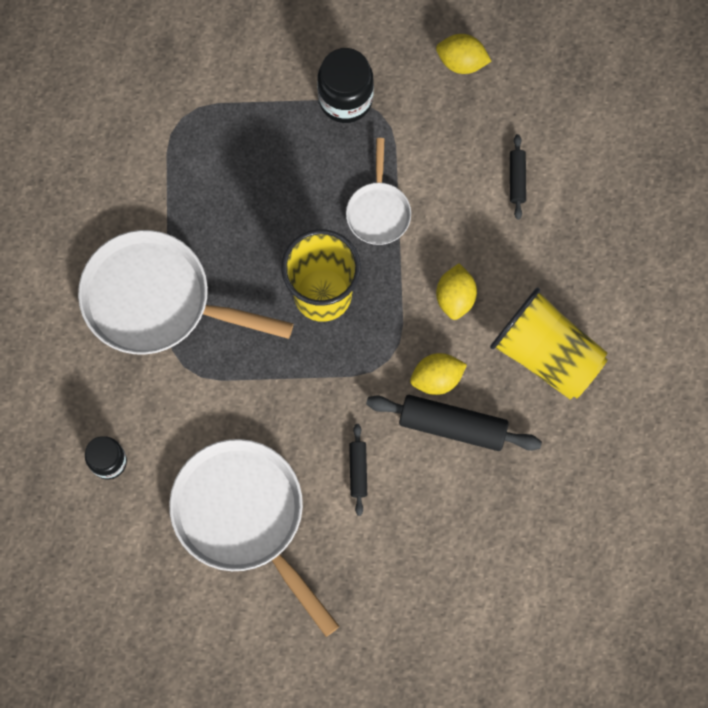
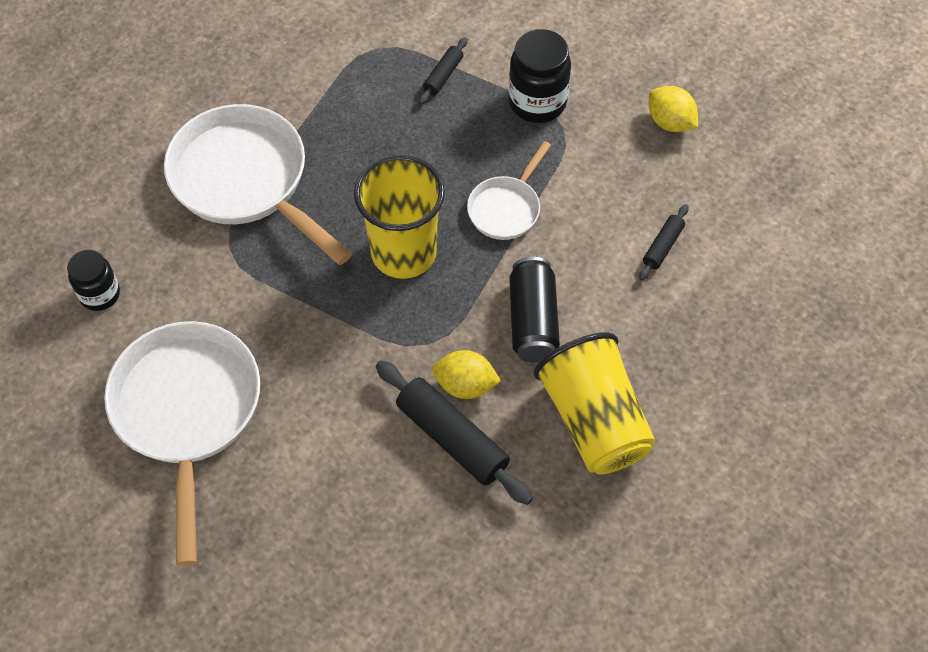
camera: 30 degrees right, 15 degrees down
(358, 470) = (328, 430): black rolling pin -> black rolling pin (443, 75)
(455, 297) = (532, 320): yellow lemon -> black can

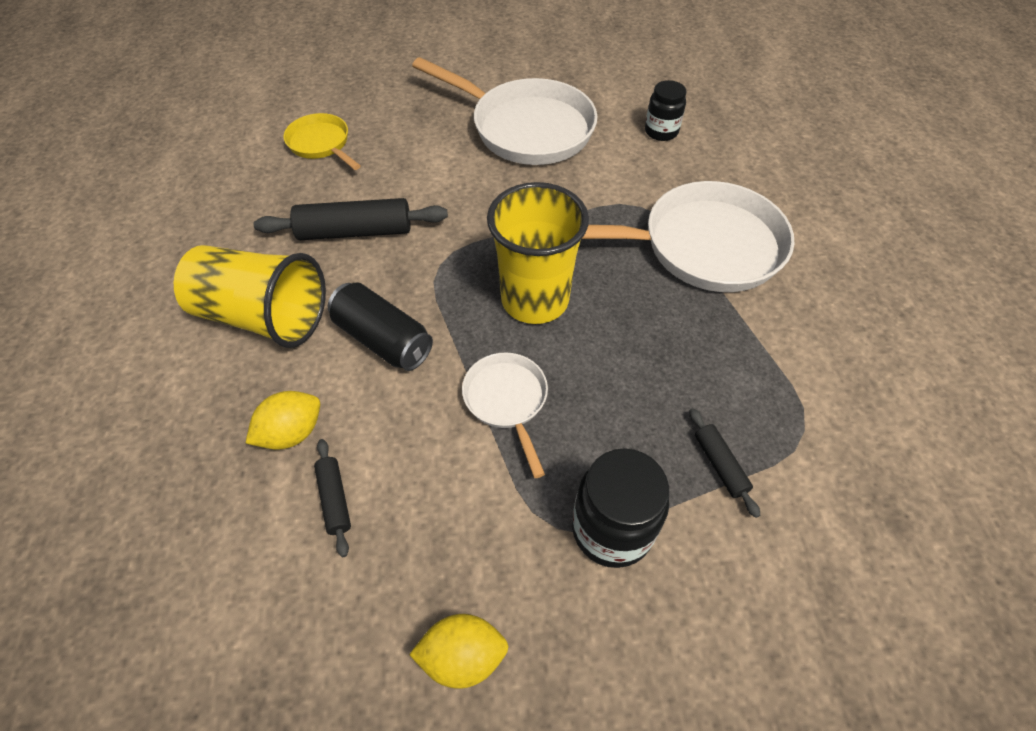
camera: 130 degrees right, 5 degrees down
(370, 582) = (321, 144): none -> yellow pan
(465, 385) = (383, 263): yellow lemon -> yellow lemon (292, 433)

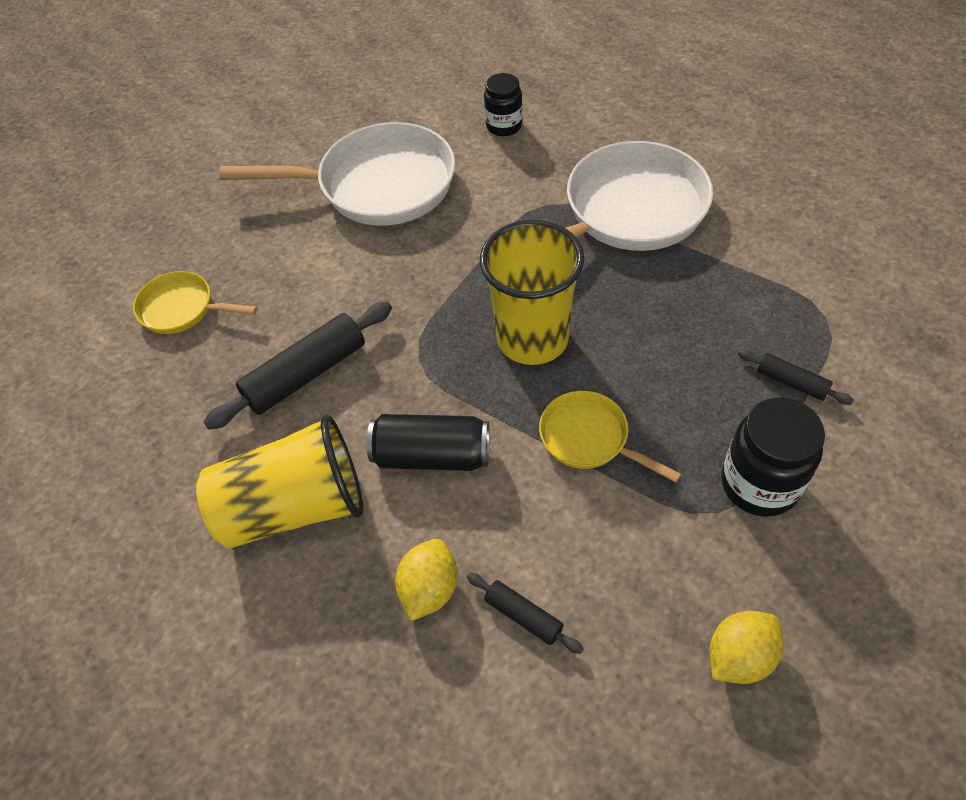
camera: 30 degrees left, 0 degrees up
(507, 401) = (589, 439): white pan -> yellow pan

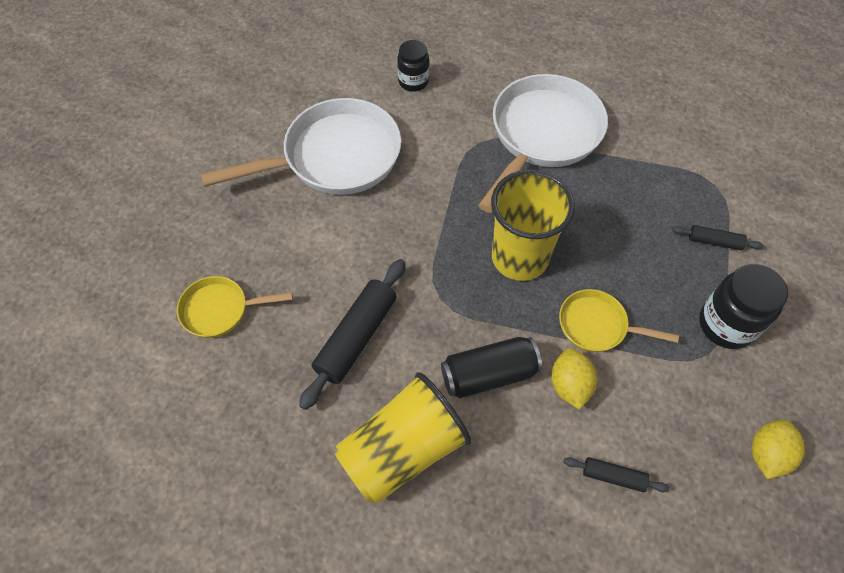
camera: 25 degrees left, 5 degrees up
(429, 589) = (537, 480): yellow lemon -> yellow lemon (569, 385)

